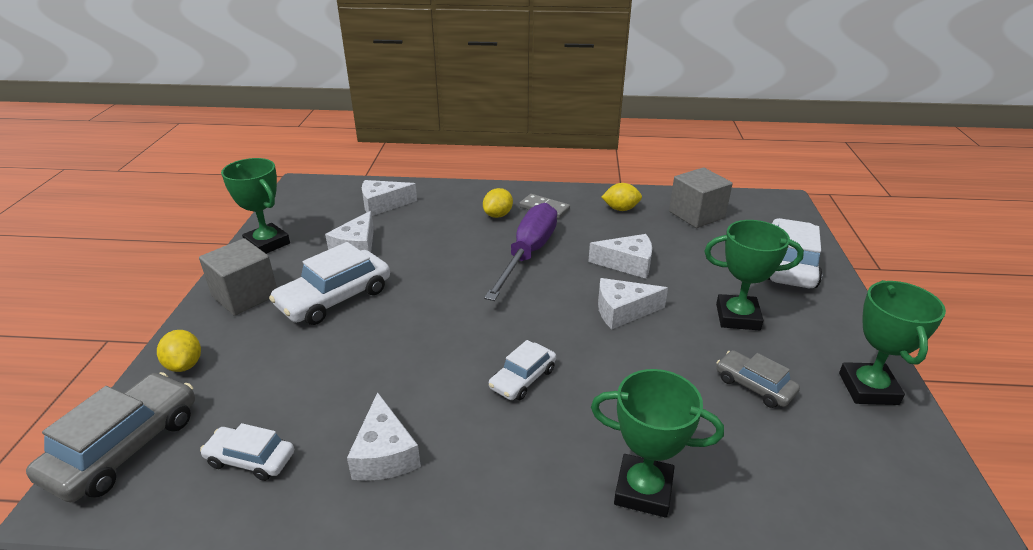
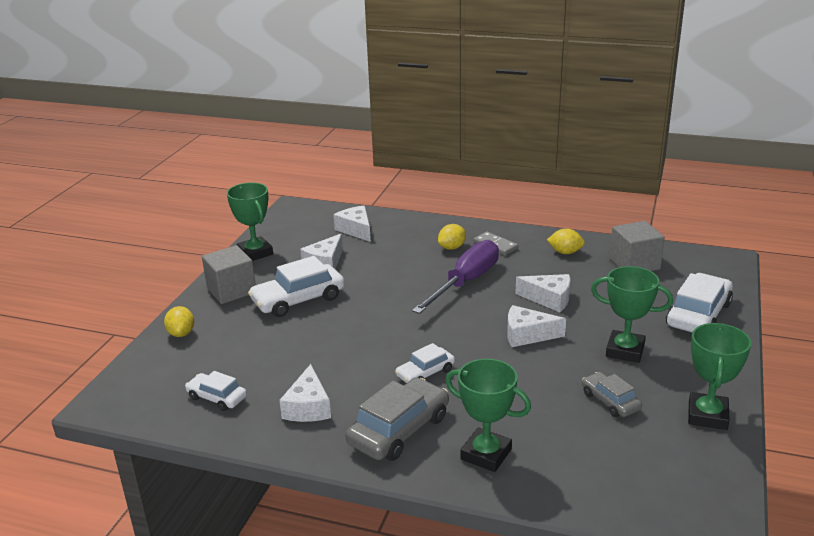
camera: 15 degrees right, 5 degrees down
(125, 447) = (136, 379): grey car -> grey car (399, 430)
(383, 205) = (356, 230): white cheese -> white cheese turned 60 degrees clockwise

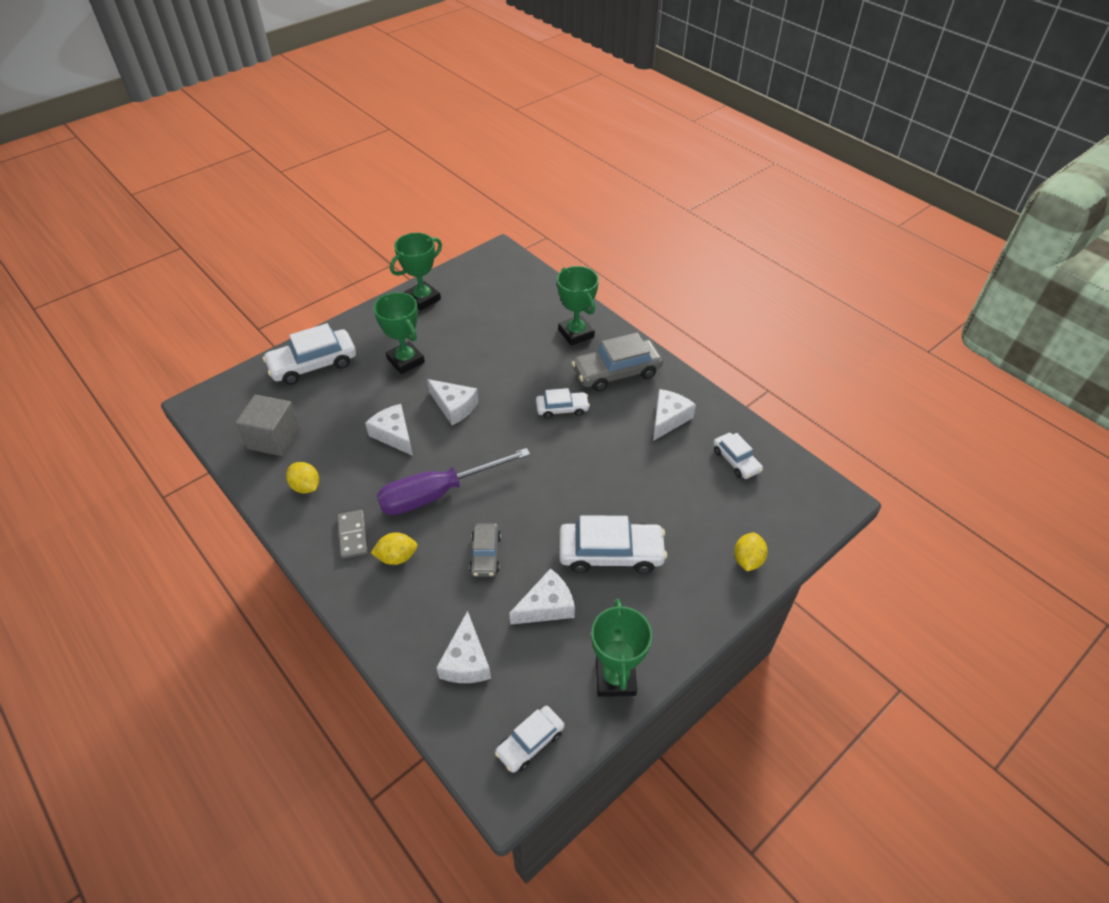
camera: 150 degrees left, 20 degrees up
(231, 290) = (673, 609): grey cube -> none
(291, 220) = (530, 742): none -> white car
(610, 401) = (464, 331): grey car -> grey car (485, 554)

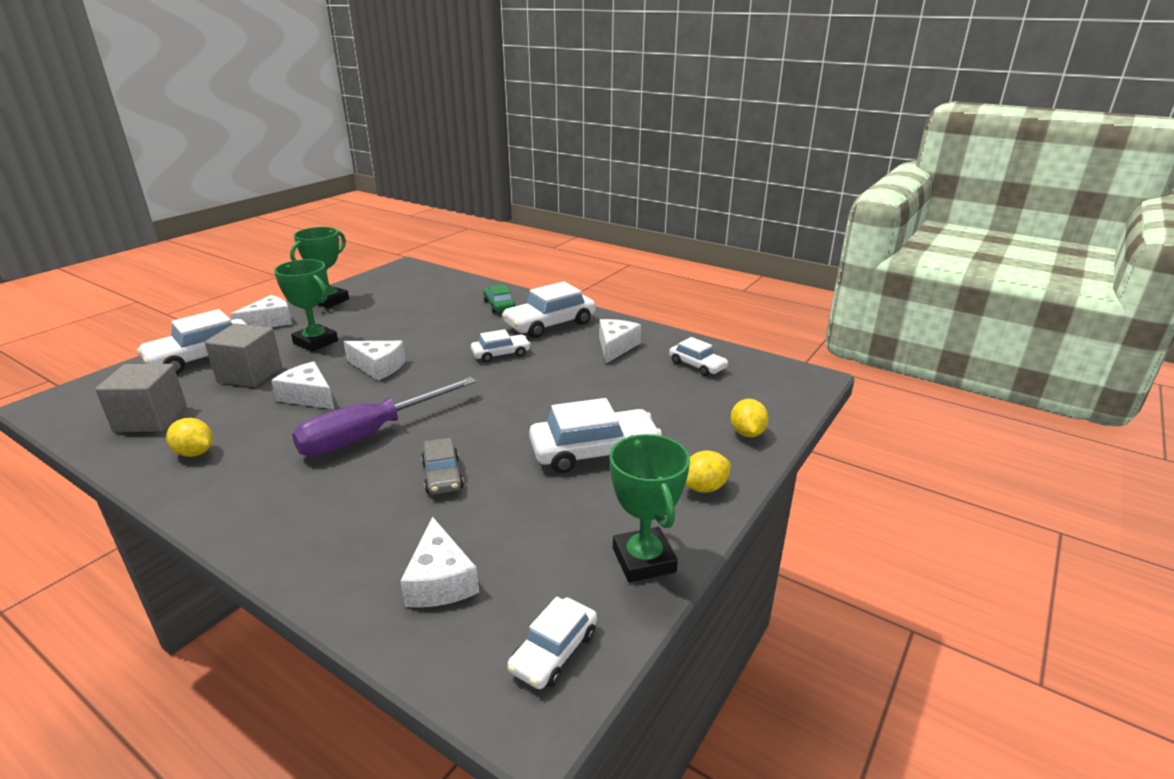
camera: 15 degrees left, 20 degrees down
(350, 396) = (250, 374): none -> grey cube
(353, 535) = (263, 486): grey domino -> none
(397, 557) = (325, 496): yellow lemon -> yellow lemon (704, 488)
(547, 606) = (533, 508): white cheese -> white cheese (269, 322)
(576, 333) = (499, 305): green trophy -> green car
(616, 372) = (549, 324): grey car -> white car

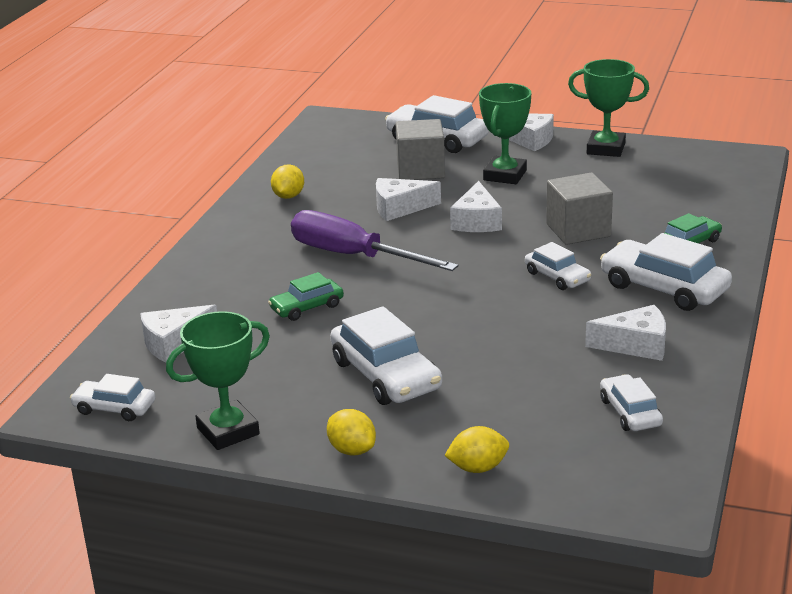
camera: 75 degrees right, 0 degrees up
(151, 419) = (326, 161): grey cube -> grey cube (578, 230)
(308, 396) = (400, 208): white cheese -> white cheese turned 120 degrees counterclockwise
(442, 476) = (307, 307): grey car -> green car
(697, 365) = (630, 412): white car -> white car turned 135 degrees clockwise

